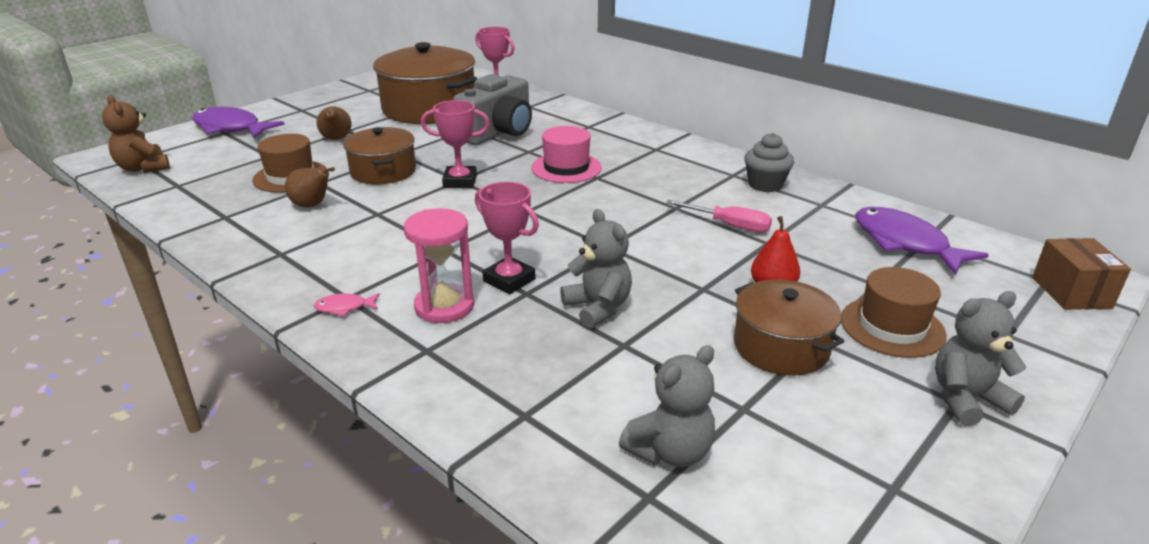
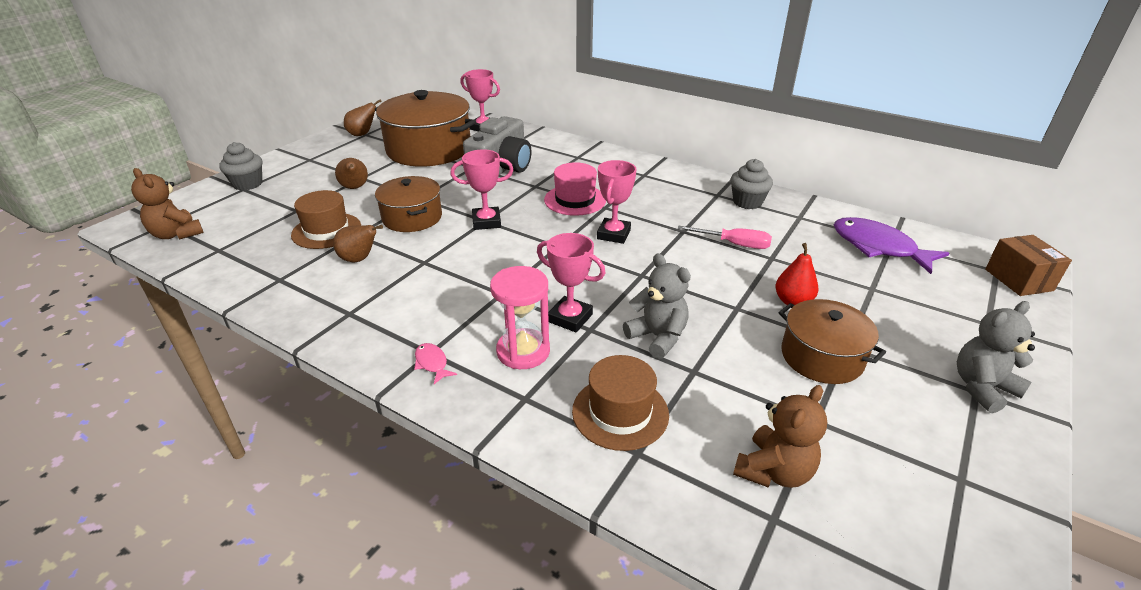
camera: 10 degrees left, 5 degrees up
(231, 128) = (248, 184): purple fish -> grey cupcake
(344, 307) = (432, 363): pink fish -> pink fish turned 75 degrees clockwise
(366, 90) = (362, 134): none -> brown pear
(594, 204) = (613, 234): none -> pink trophy
(670, 451) = (774, 471): grey teddy bear -> brown teddy bear
(892, 327) = (900, 327): brown hat -> brown hat (620, 412)

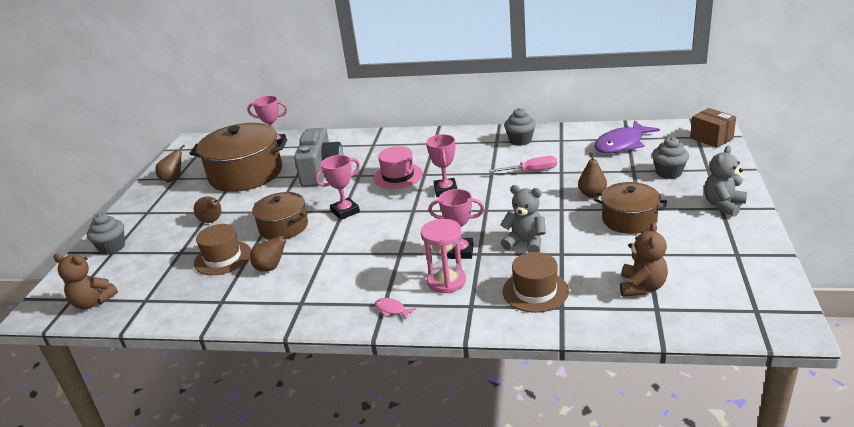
camera: 20 degrees left, 5 degrees down
(792, 301) = (592, 194): red pear -> brown pear
(878, 247) = (622, 144): purple fish -> purple fish turned 60 degrees counterclockwise
(923, 308) = (669, 173): none -> grey cupcake

